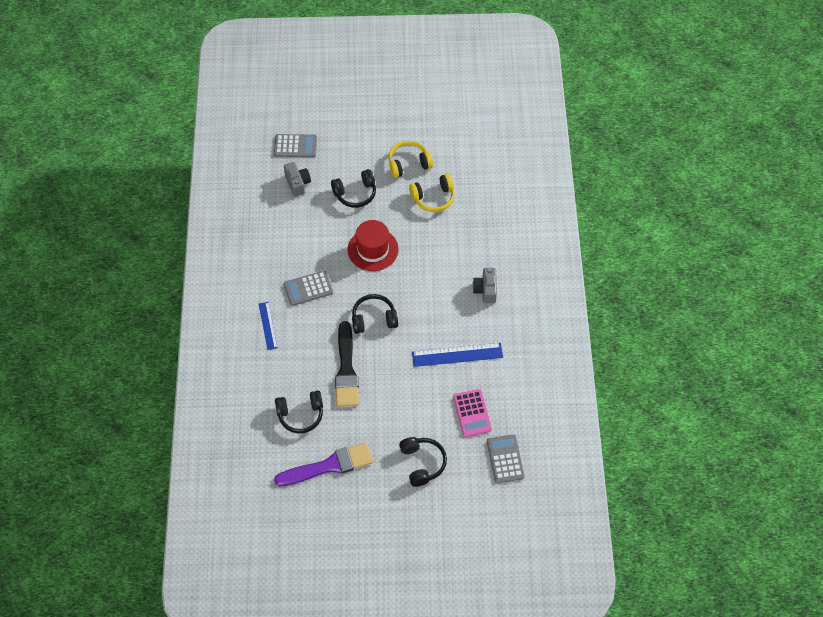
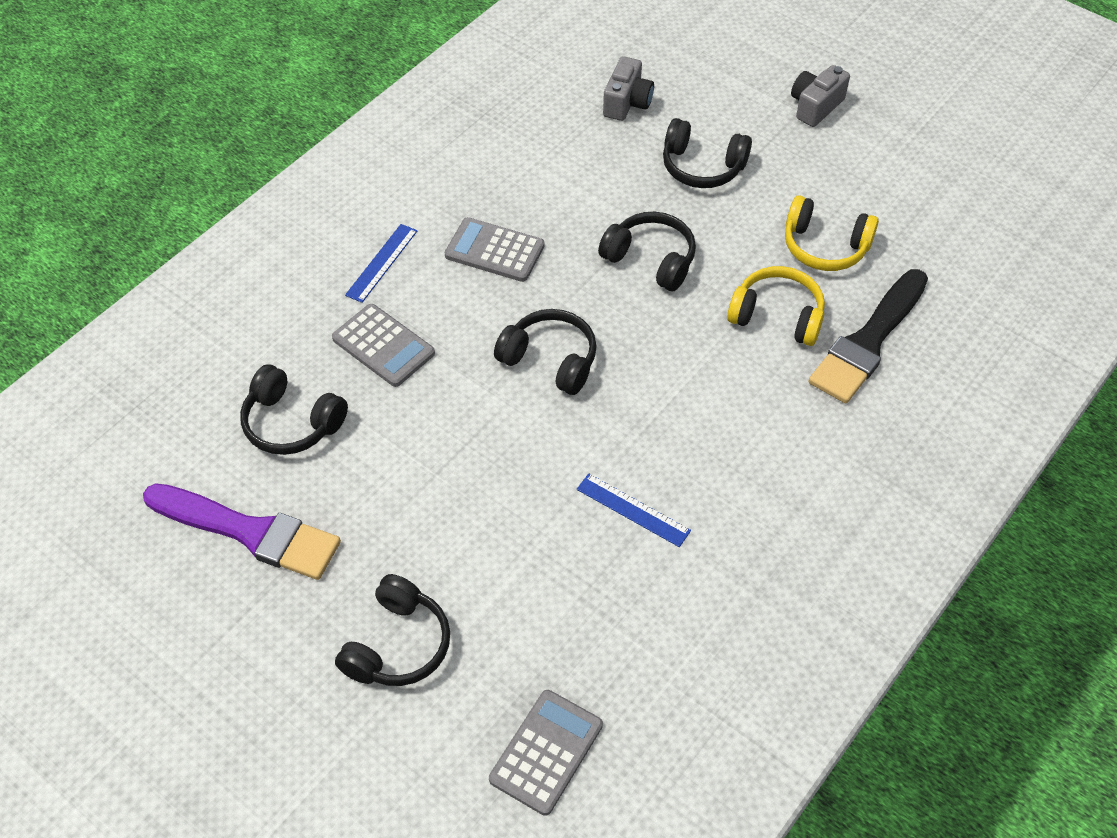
camera: 40 degrees right, 5 degrees down
(295, 146) = (674, 54): grey calculator -> grey calculator (383, 346)
(346, 370) = (429, 405): black brush -> black brush (868, 341)
(373, 249) = (651, 259): red hat -> black headphones
(408, 164) = (830, 175): yellow headphones -> yellow headphones (777, 316)
(457, 355) = (633, 510): blue ruler -> blue ruler, size x0.61
(472, 413) = (564, 626): pink calculator -> none
(485, 290) = (783, 440): grey camera -> grey camera (815, 106)

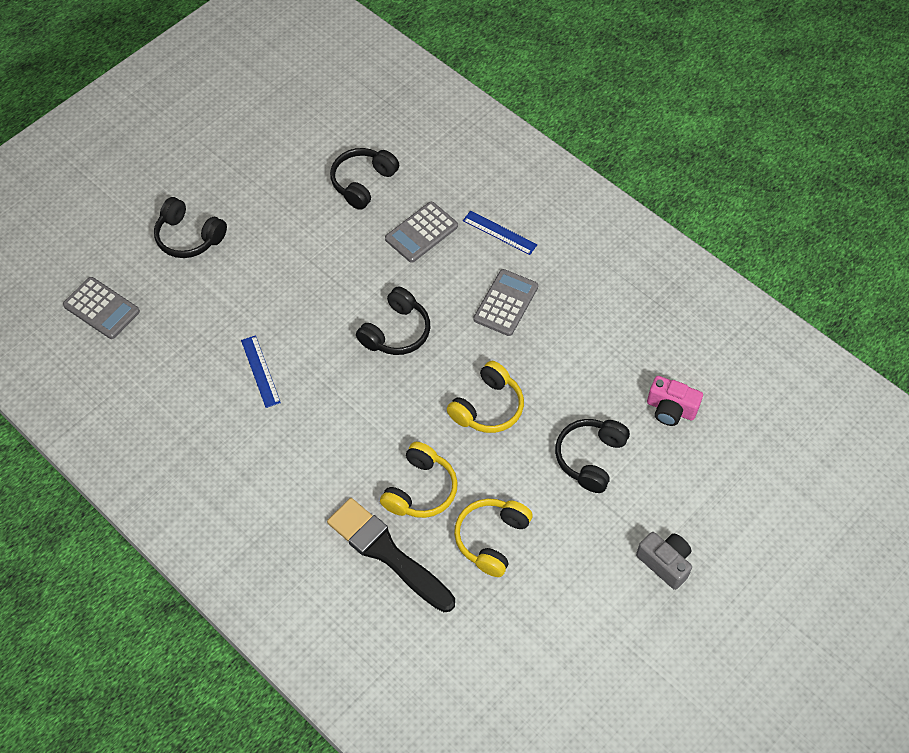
camera: 95 degrees right, 5 degrees up
(250, 532) = (283, 163): purple brush -> none
(627, 103) = (670, 409): grey camera -> pink camera
(633, 510) = (260, 371): blue ruler -> blue ruler turned 60 degrees counterclockwise
(651, 259) = (488, 407): black headphones -> yellow headphones

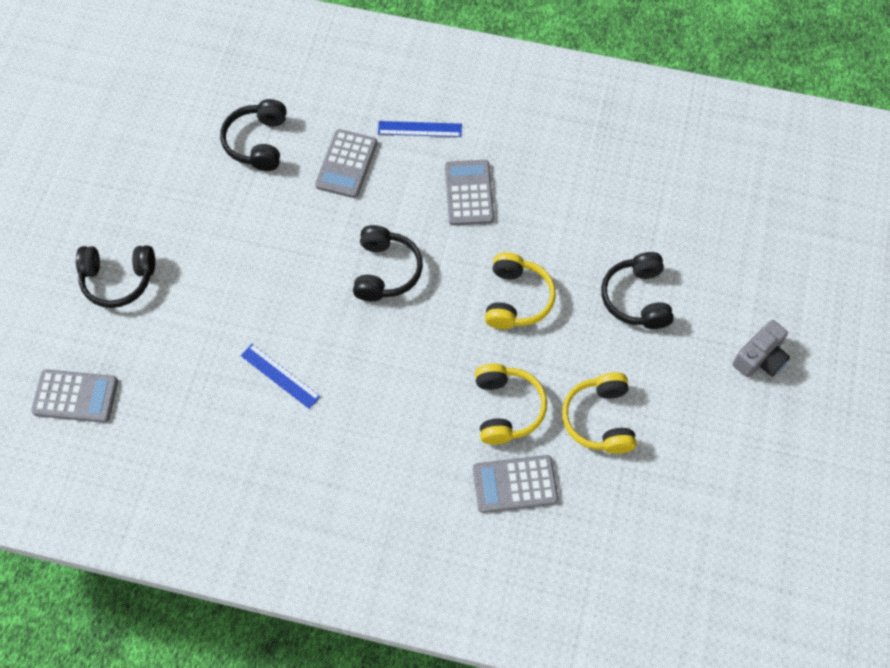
camera: 30 degrees left, 5 degrees up
(387, 553) = (515, 484): black brush -> grey calculator
(665, 563) = (760, 358): grey camera -> grey camera turned 120 degrees clockwise
(670, 409) = (676, 217): pink camera -> none

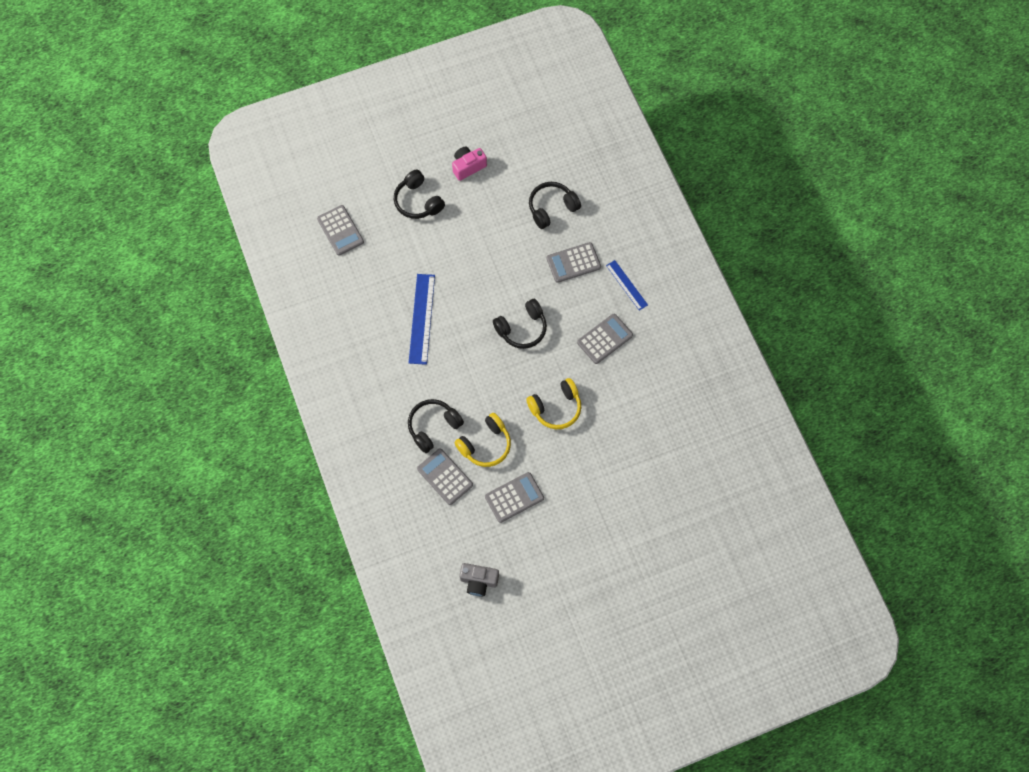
camera: 55 degrees right, 5 degrees up
(123, 195) = (468, 166): none -> pink camera
(280, 376) = (422, 318): blue ruler -> blue ruler, size x1.64
(599, 419) = (514, 497): yellow headphones -> grey calculator
(636, 298) = (605, 472): black headphones -> black headphones (433, 427)
(760, 358) = (616, 563): grey camera -> grey camera (479, 581)

